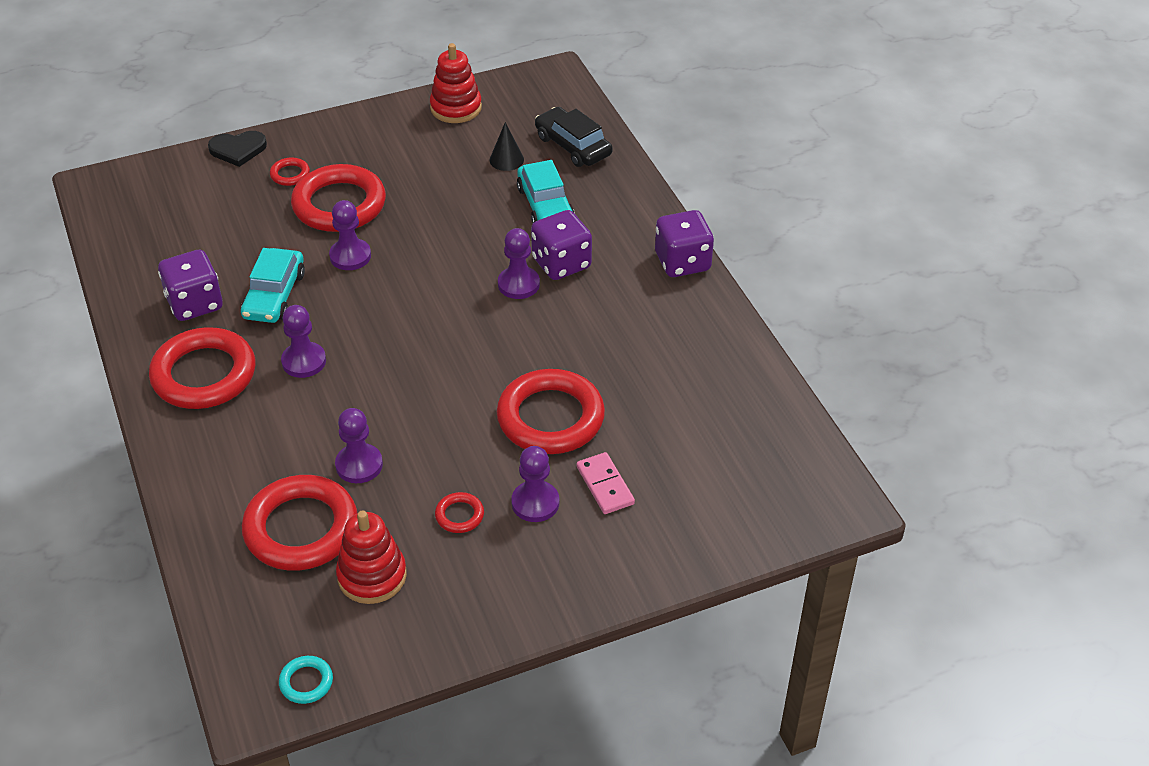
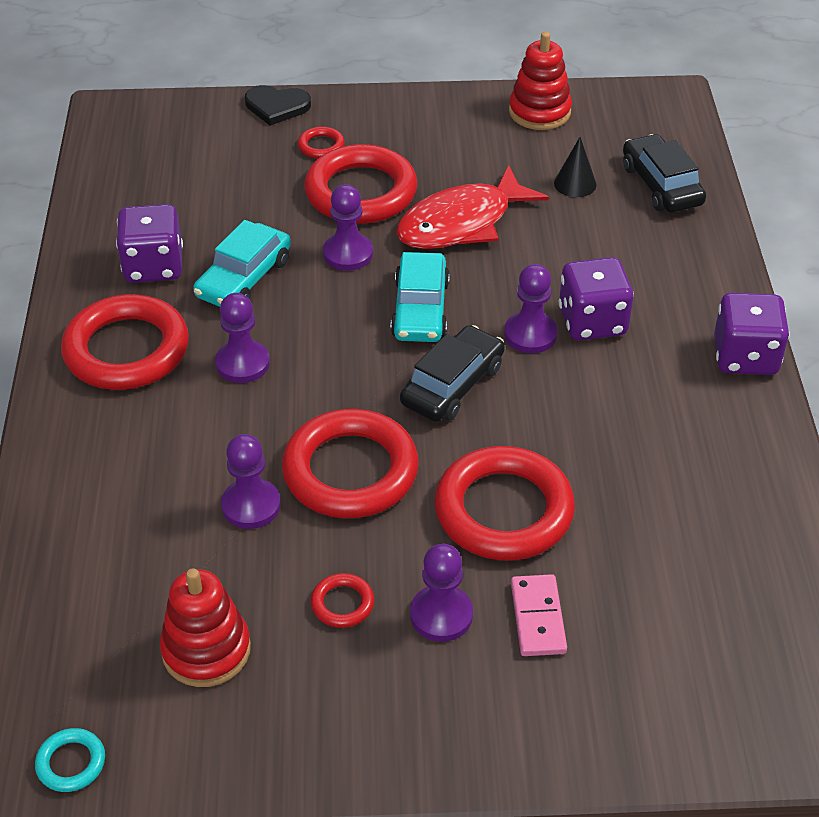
camera: 20 degrees right, 0 degrees up
(301, 528) = (151, 565): red ring -> red ring (350, 471)
(430, 211) = (462, 223): none -> red fish
(475, 336) = (452, 385): none -> black car
(545, 205) = (600, 247): turquoise car -> turquoise car (420, 309)

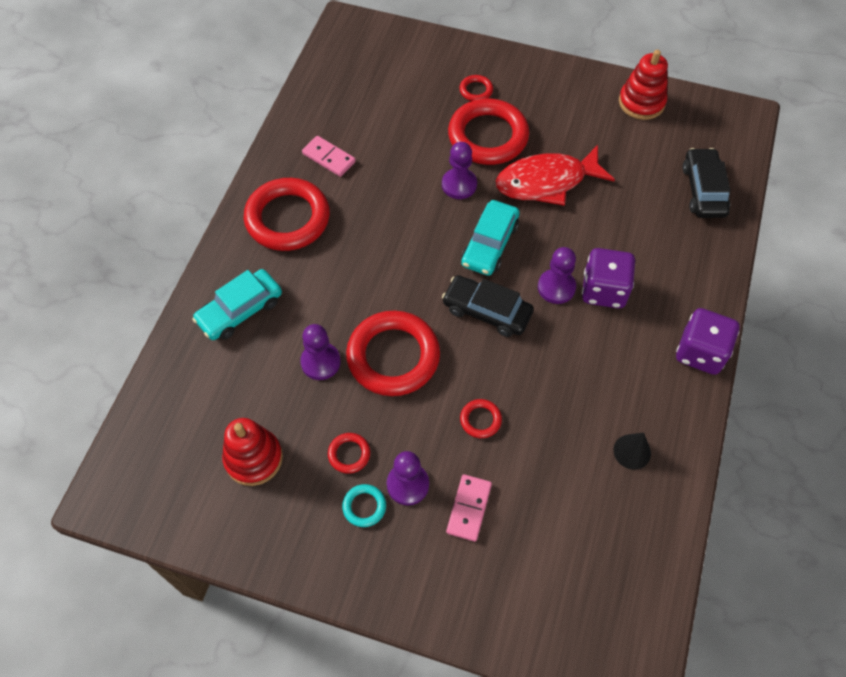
camera: 20 degrees right, 15 degrees up
(71, 763) = (146, 508): turquoise ring -> turquoise ring (364, 506)
(154, 266) = (328, 158): purple dice -> pink domino
(242, 363) = (356, 251): purple pawn -> none
(244, 278) = (383, 184): turquoise car -> turquoise car (240, 310)
(277, 106) = (459, 49): black heart -> none
(452, 385) = (486, 311): black car -> black car turned 120 degrees counterclockwise
(504, 510) = (480, 420): red ring -> red ring, size x0.43
(575, 183) = (641, 171): black cone -> black cone (632, 451)

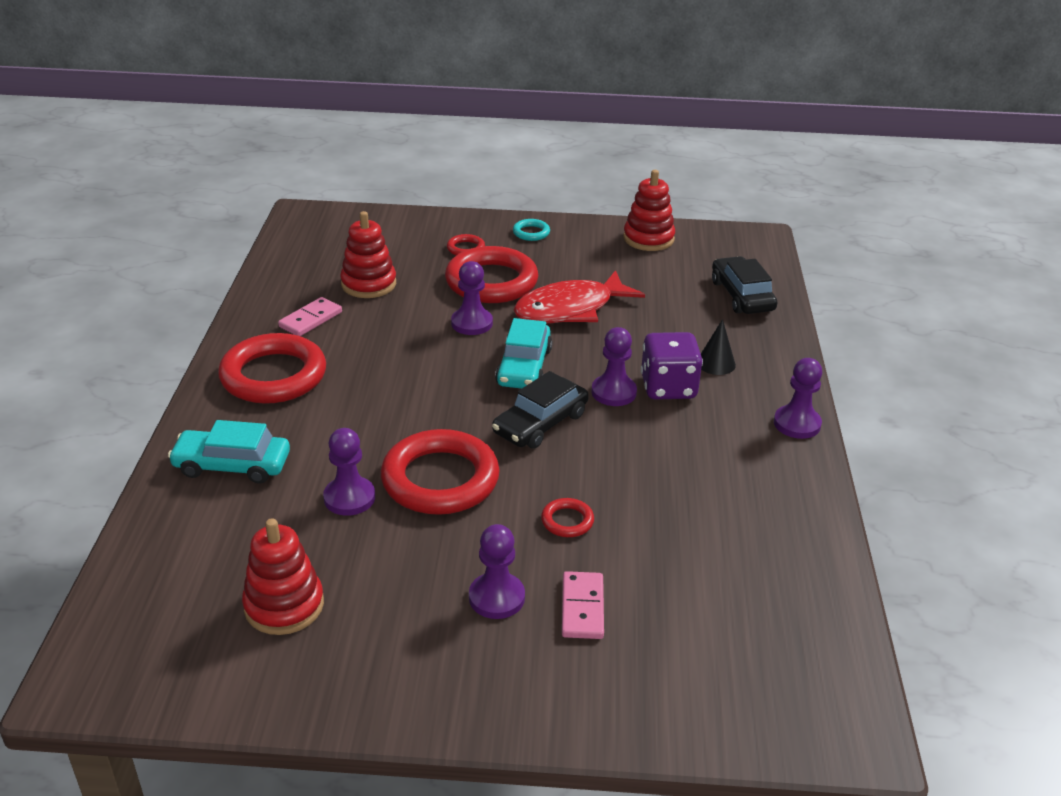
camera: 15 degrees left, 25 degrees down
(240, 310) = (232, 465): turquoise car -> turquoise car turned 60 degrees clockwise
(328, 158) = (311, 319): pink domino -> pink domino turned 75 degrees counterclockwise
(349, 454) = (411, 580): red ring -> none
(364, 506) = (447, 629): turquoise ring -> turquoise ring (531, 233)
(384, 122) = (368, 284): none -> red stacking toy
(486, 311) = (540, 423): black car -> black car turned 60 degrees counterclockwise
(632, 451) = (758, 521): black cone -> black cone (716, 363)
(700, 352) = (797, 424): purple dice -> purple pawn

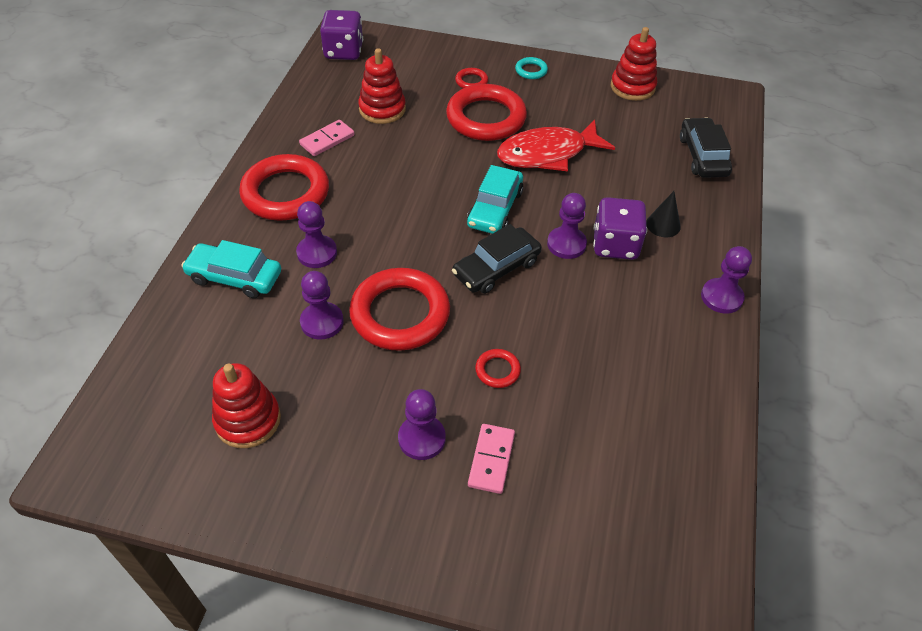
camera: 10 degrees right, 15 degrees up
(309, 232) = (344, 52): none -> purple dice
(472, 323) = (460, 159): purple pawn -> purple pawn (317, 253)

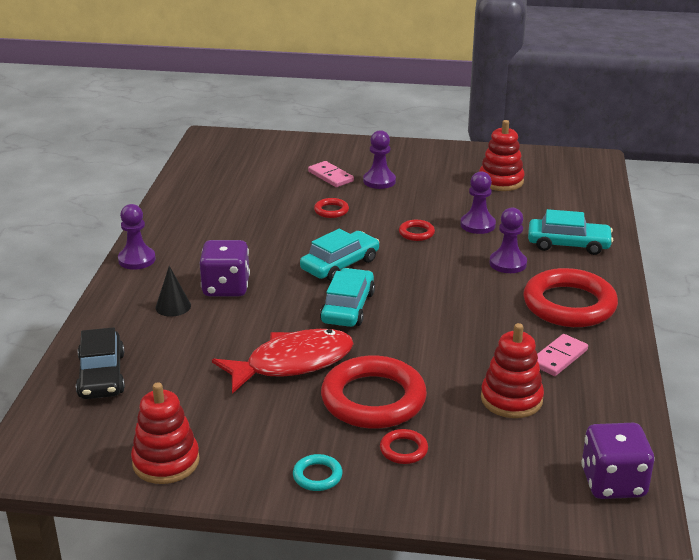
camera: 175 degrees right, 20 degrees down
(400, 314) = (416, 233): red ring -> red ring, size x0.43
(491, 460) = (330, 176): pink domino -> pink domino turned 45 degrees counterclockwise
(496, 268) = (340, 264): black car -> turquoise car
(566, 244) = (274, 285): purple pawn -> none

